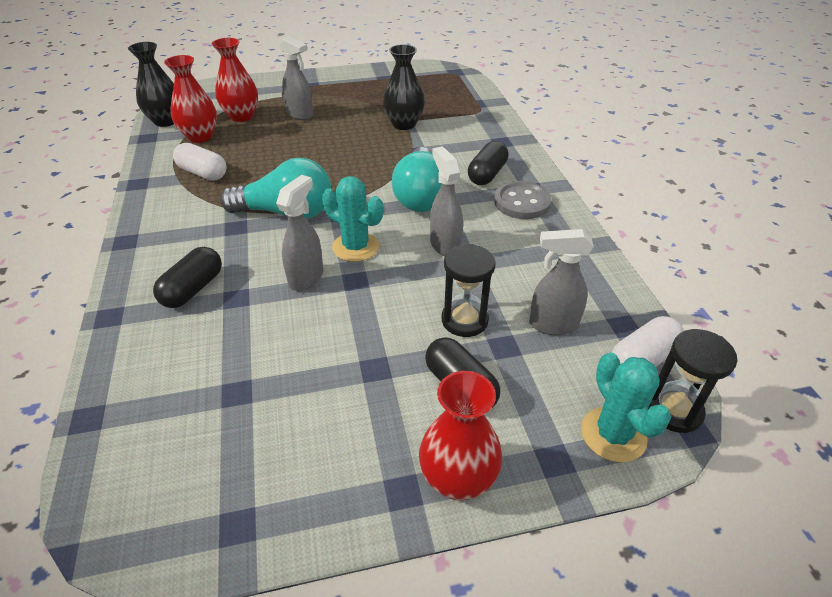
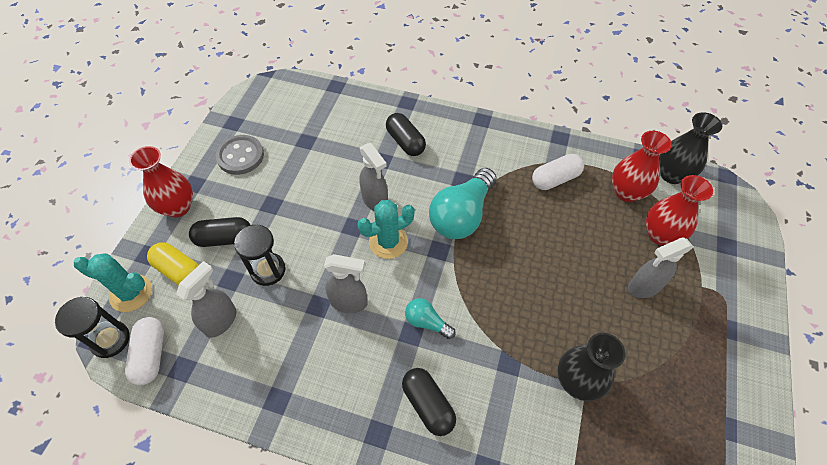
camera: 120 degrees right, 15 degrees up
(421, 196) = (427, 322): turquoise light bulb -> turquoise light bulb, size x0.50
(522, 202) = (363, 405): grey button -> grey button (240, 156)
(540, 403) = (179, 271): none -> yellow capsule

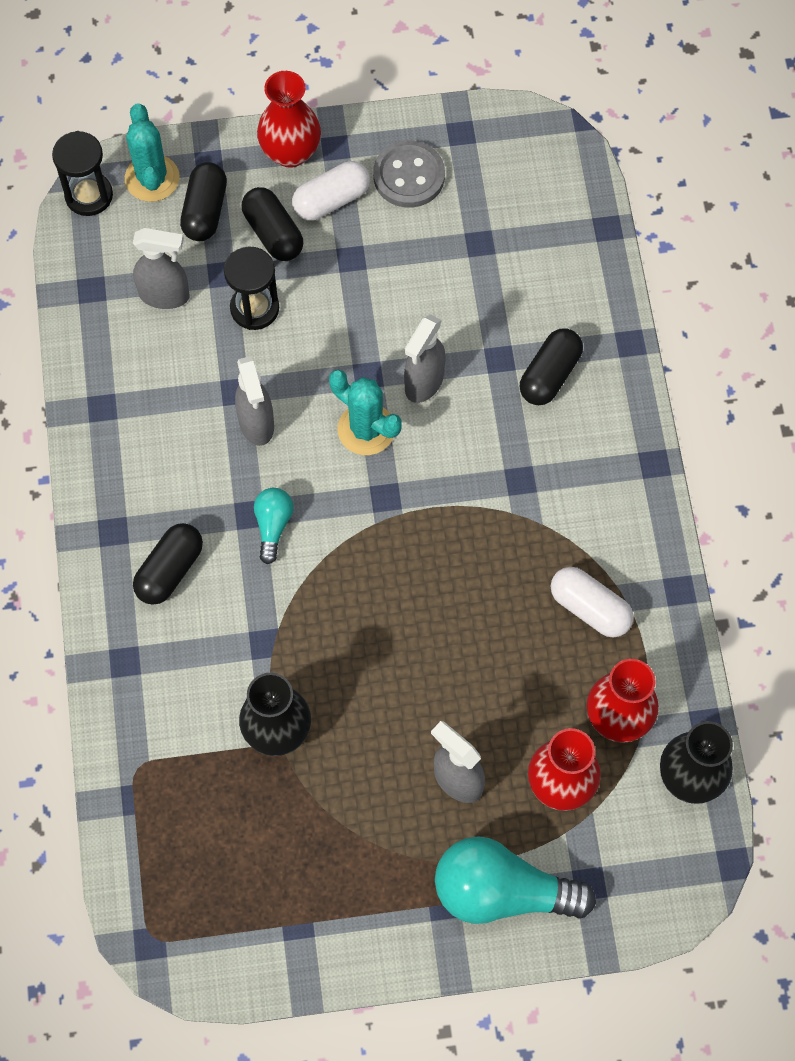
camera: 65 degrees right, 10 degrees up
(151, 355) = (91, 248): white capsule -> white capsule (331, 200)
(179, 271) = (205, 211): yellow capsule -> black capsule
(462, 215) = (457, 504): turquoise light bulb -> turquoise light bulb (502, 892)

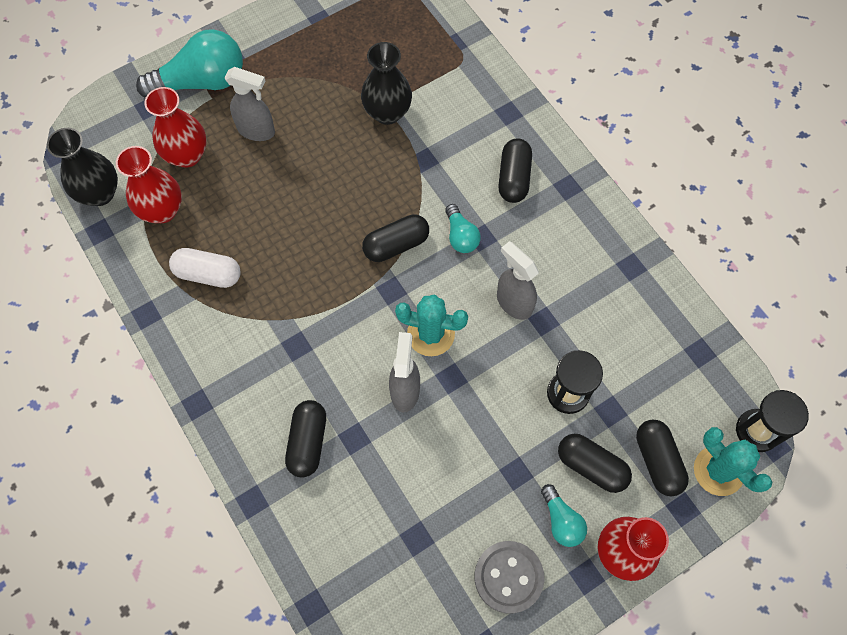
camera: 155 degrees right, 0 degrees up
(165, 295) = (642, 372): grey spray bottle -> none
(331, 200) = (561, 520): white capsule -> turquoise light bulb
(353, 548) = (396, 245): none -> black capsule

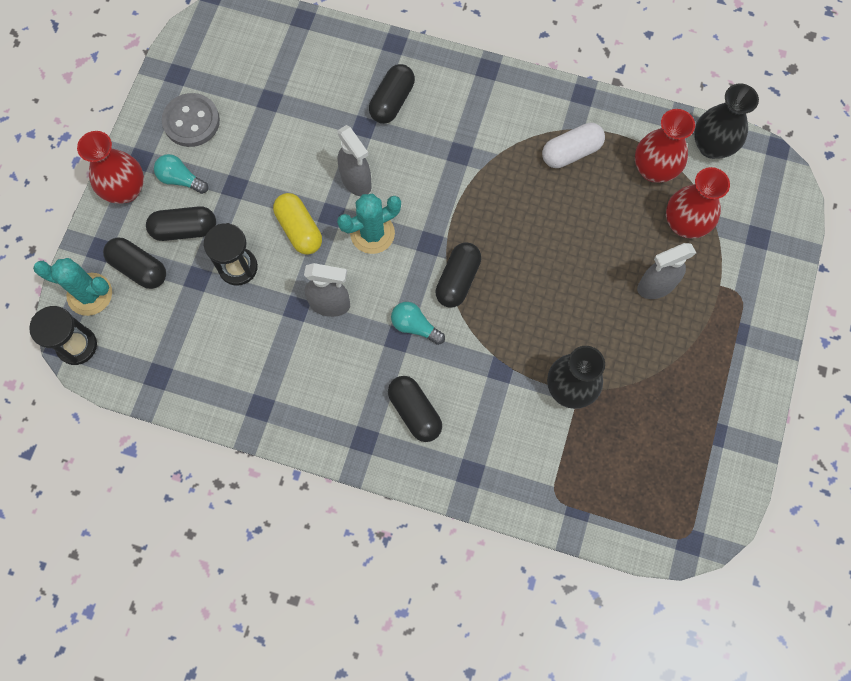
camera: 140 degrees right, 5 degrees up
(202, 82) = (743, 292): turquoise light bulb -> none
(308, 442) = (392, 101): black capsule -> black capsule turned 60 degrees clockwise
(489, 386) = (299, 229): none -> yellow capsule

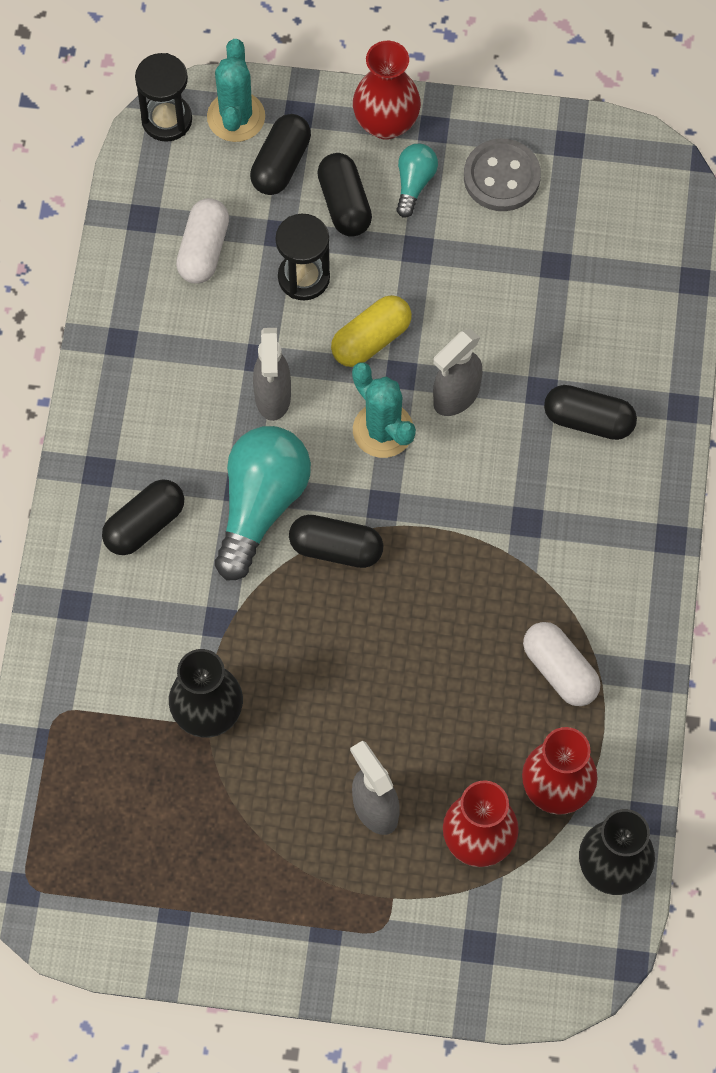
camera: 80 degrees right, 5 degrees down
(197, 335) = (203, 250): none -> white capsule
(415, 326) = (260, 505): turquoise light bulb -> turquoise light bulb, size x1.99

